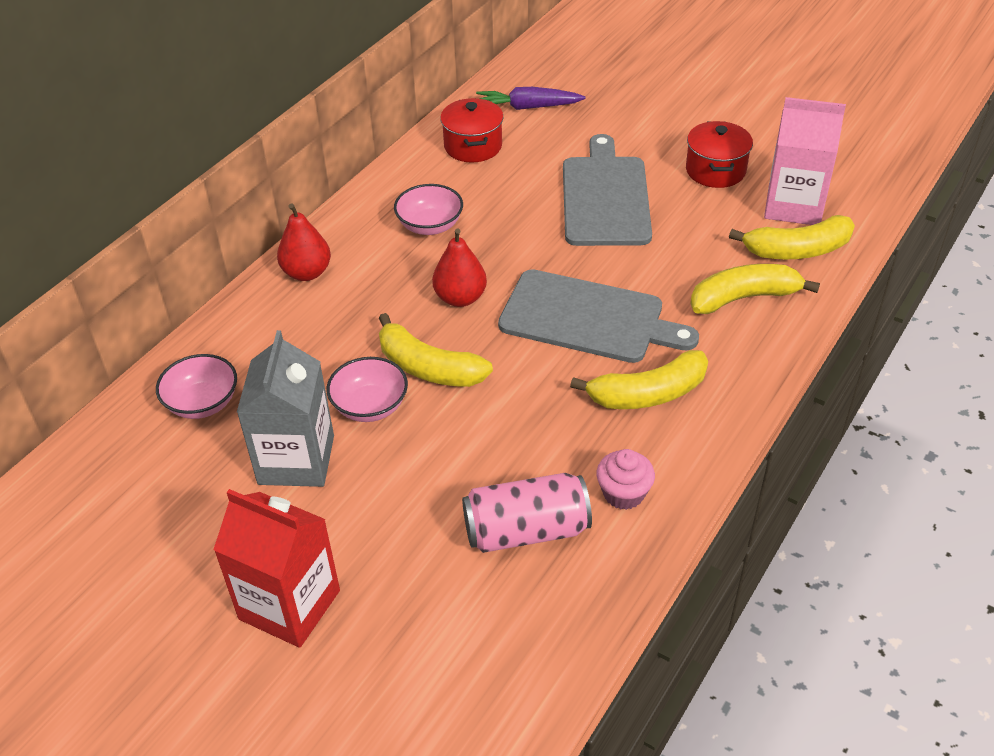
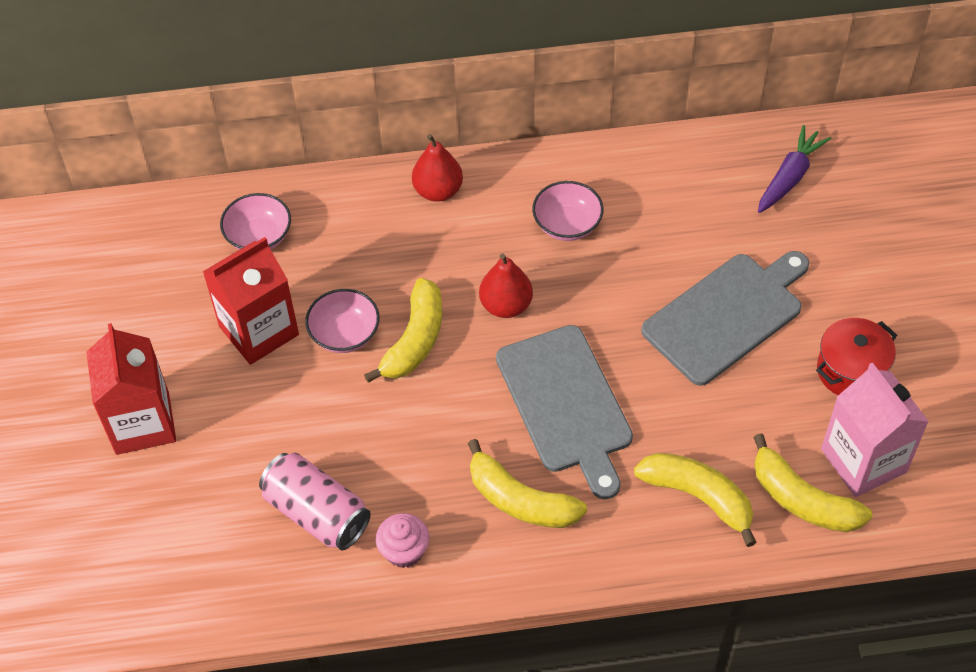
camera: 50 degrees right, 10 degrees up
(296, 460) = (259, 331): grey carton -> red carton
(428, 367) = (414, 340): yellow banana -> yellow banana turned 150 degrees counterclockwise
(473, 146) = (694, 179): red pot -> none
(528, 107) = (789, 177): purple carrot -> purple carrot turned 75 degrees clockwise

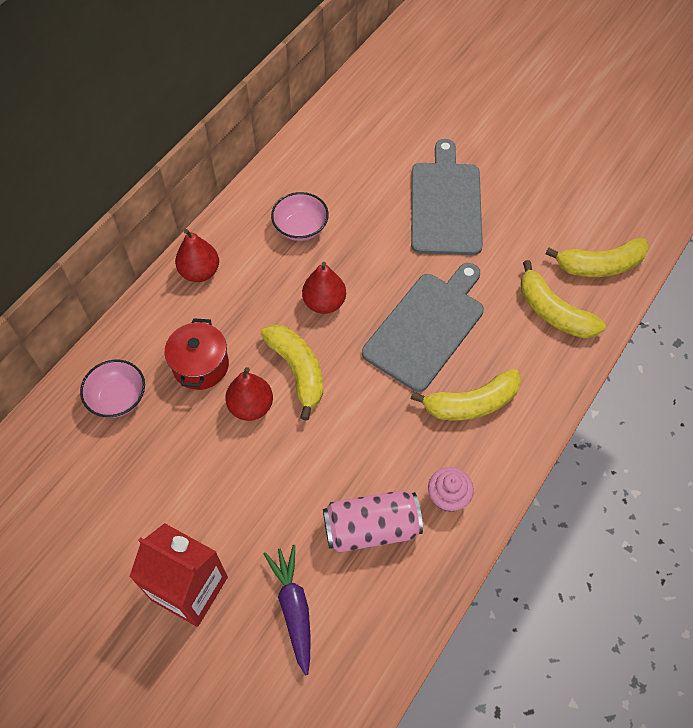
camera: 50 degrees left, 5 degrees up
(259, 331) = (193, 455): red carton -> none
(345, 334) = (251, 406): pink bowl -> red pear
(566, 404) = (427, 327): grey cutting board -> grey cutting board turned 75 degrees counterclockwise
(698, 497) = (553, 312): yellow banana -> yellow banana turned 120 degrees counterclockwise
(789, 177) = (384, 105): purple carrot -> purple carrot (293, 609)
(851, 371) = (538, 180): red pot -> red pot (200, 365)
(863, 460) = (600, 219): pink carton -> none

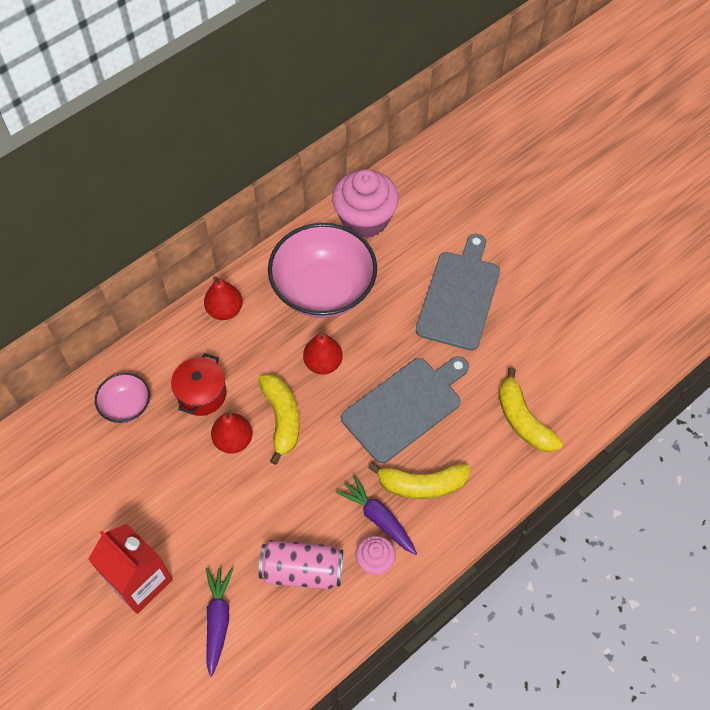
camera: 15 degrees right, 0 degrees up
(300, 228) = (323, 289): pink bowl -> pink bowl, size x2.07
(322, 149) = (365, 219): none -> pink cupcake
(437, 450) = (378, 518): none -> purple carrot
(599, 265) = (580, 387): yellow banana -> none

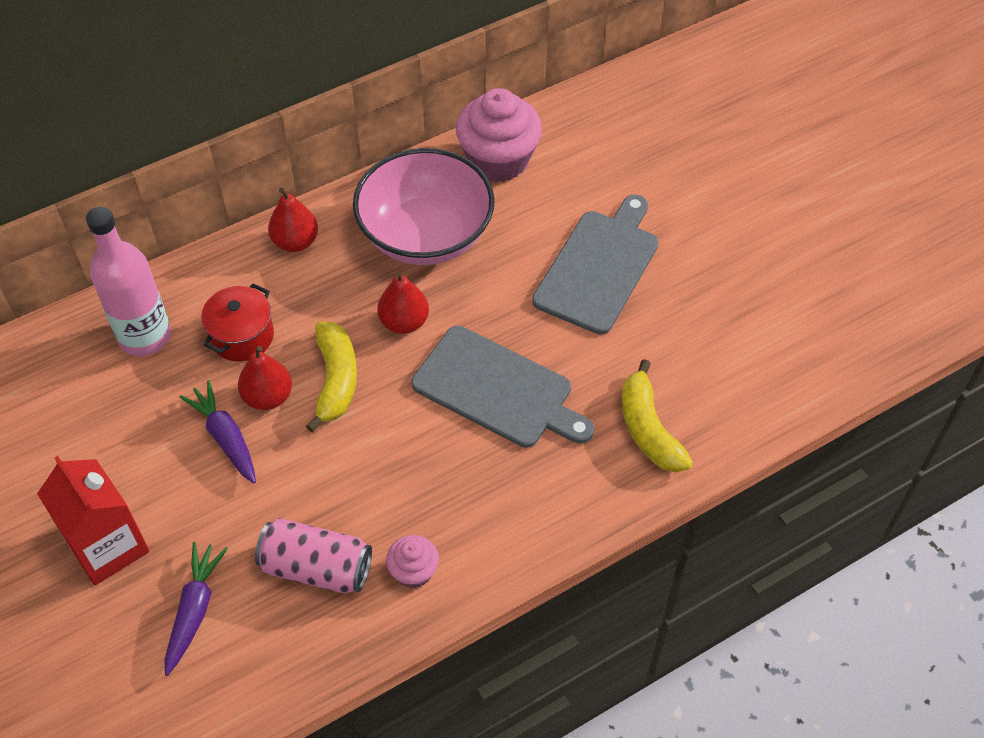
camera: 10 degrees right, 5 degrees down
(126, 406) = (145, 336): pink bowl -> pink bottle
(378, 518) = (430, 520): purple carrot -> purple carrot (225, 438)
(405, 407) = (497, 390): grey cutting board -> grey cutting board turned 60 degrees clockwise
(422, 484) = (497, 487): yellow banana -> none

